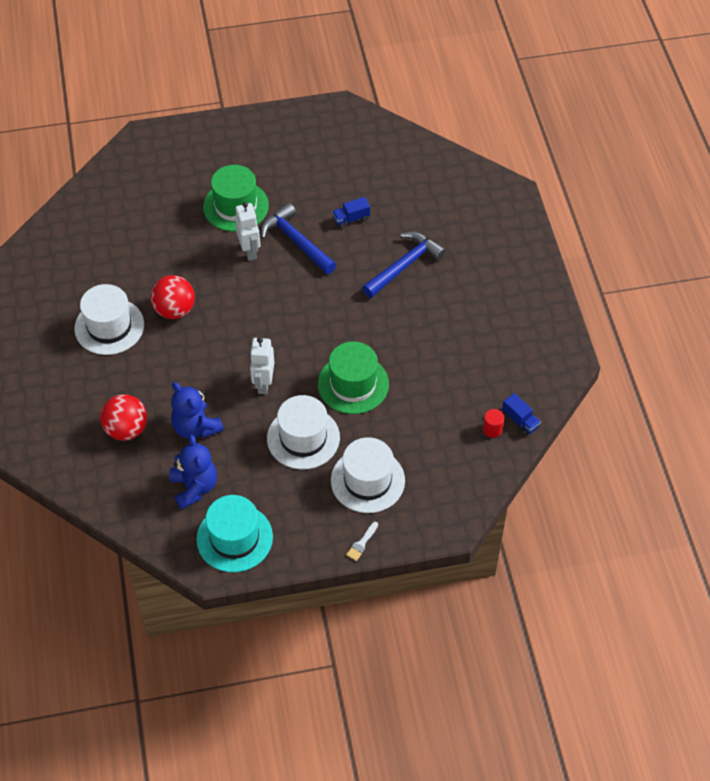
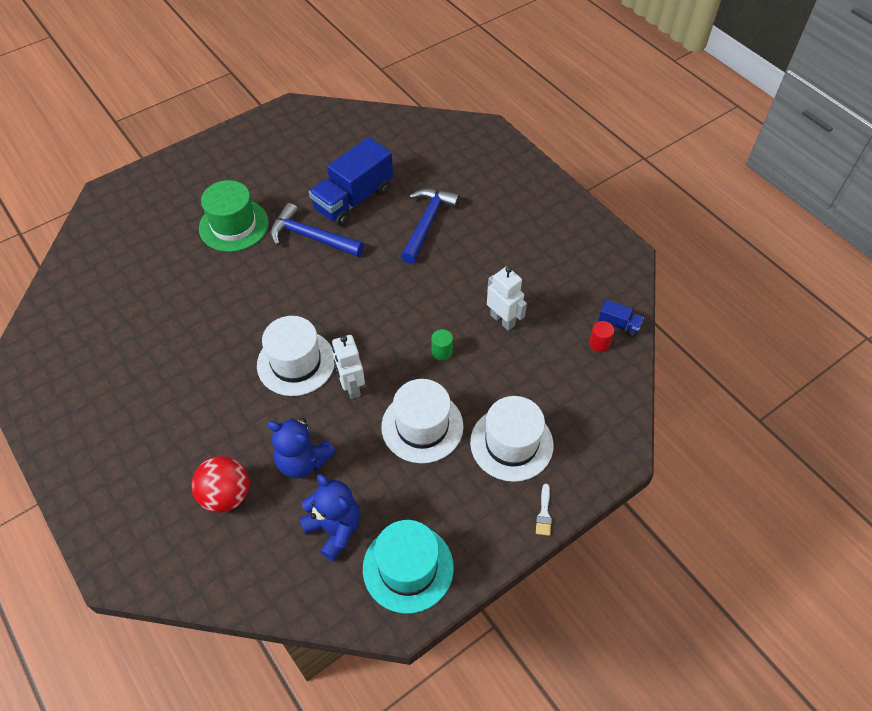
camera: 25 degrees left, 0 degrees up
(109, 326) = (155, 390): white hat -> white hat (296, 362)
(174, 310) = (219, 347): red ball -> none
(250, 251) = (269, 262): white robot -> white robot (502, 320)
(351, 219) = (353, 199): blue truck -> blue truck, size x2.27
(353, 384) = (442, 352): green hat -> green cylinder

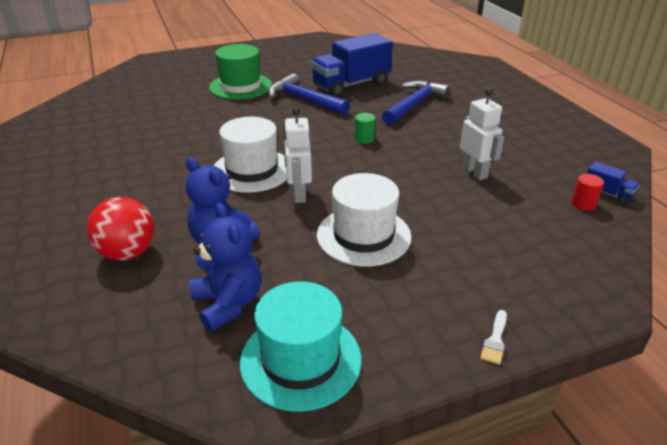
camera: 15 degrees right, 20 degrees down
(442, 352) = (403, 184): green cylinder -> green cylinder (364, 139)
(511, 443) = (465, 267): white hat -> none

